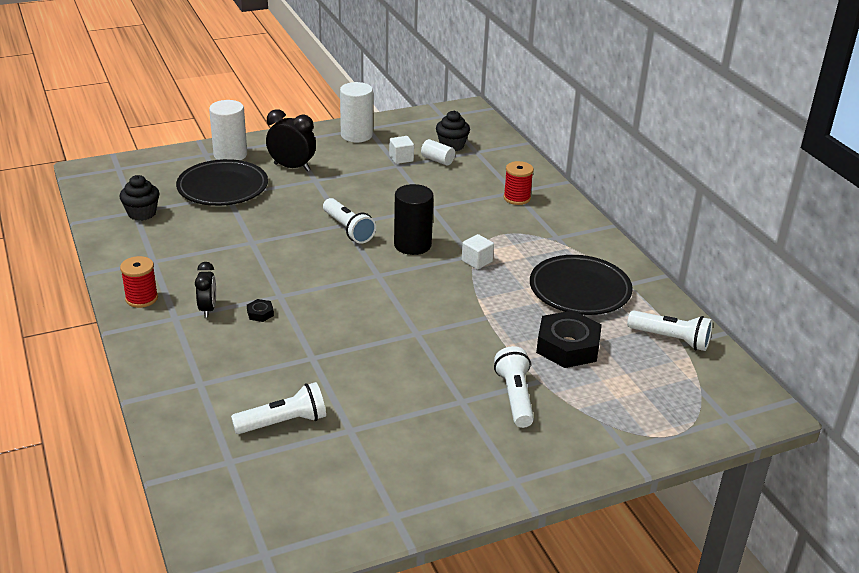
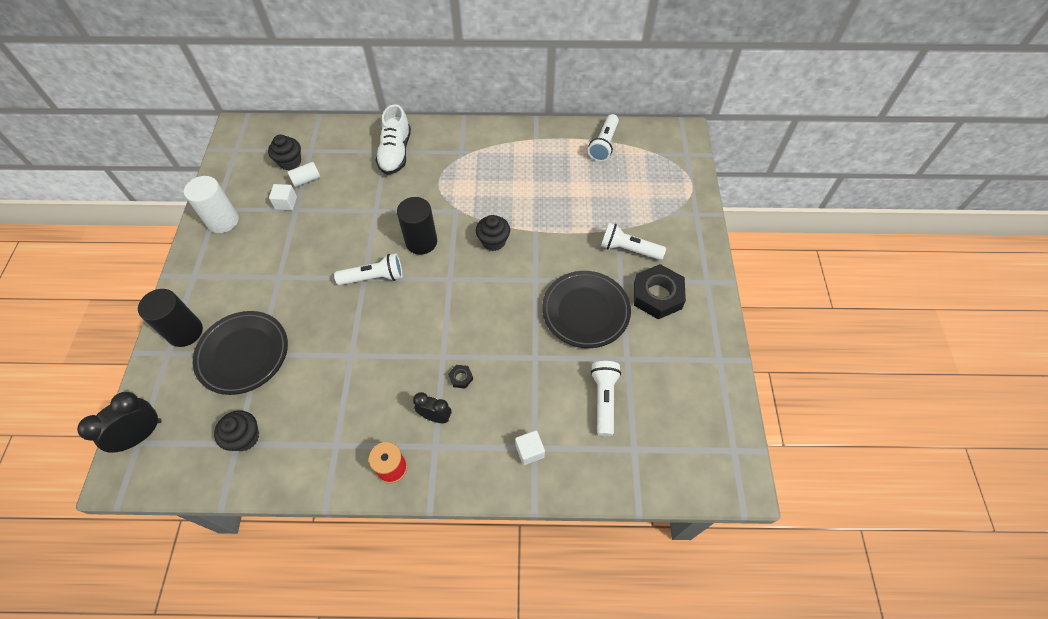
camera: 65 degrees left, 25 degrees up
(230, 155) = (185, 332): white cylinder -> black cylinder
(292, 167) = (245, 288): black clock -> black clock (141, 435)
(448, 291) = (493, 241): none -> black cupcake
(477, 261) = (465, 210): white cube -> white cube (529, 451)
(517, 198) = (395, 153): red spool -> white shoe
(567, 346) = (588, 199): black nut -> black nut (657, 295)
(579, 290) = (530, 167): black plate -> black plate (585, 311)
(671, 339) = (604, 144): white flashlight -> white flashlight turned 150 degrees clockwise

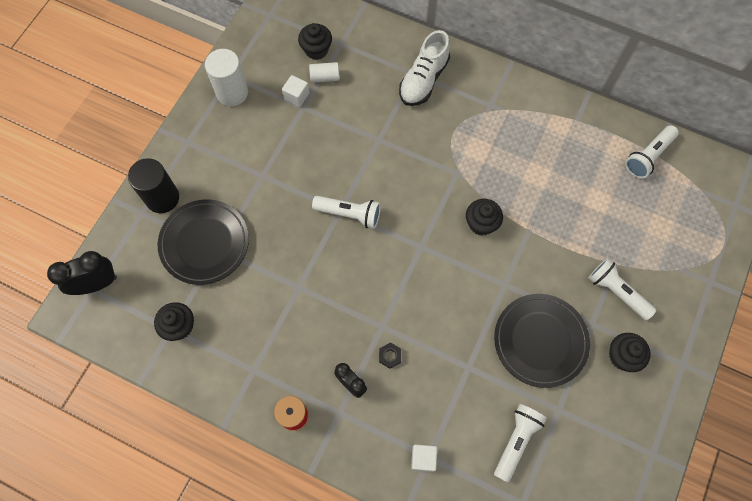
camera: 25 degrees right, 10 degrees up
(421, 242) = (409, 194): black cylinder -> none
(657, 295) = (622, 356): black nut -> black cupcake

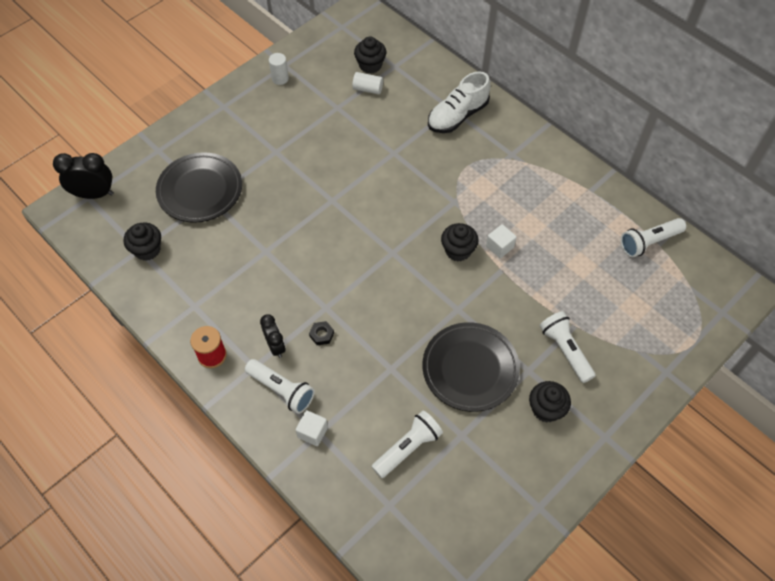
camera: 20 degrees right, 10 degrees down
(162, 198) = (181, 144): black cylinder -> none
(232, 92) = (280, 78): white cylinder -> white cylinder, size x0.56
(296, 96) = (335, 97): white cube -> white cube (499, 247)
(349, 214) = (339, 206): white flashlight -> white flashlight (282, 390)

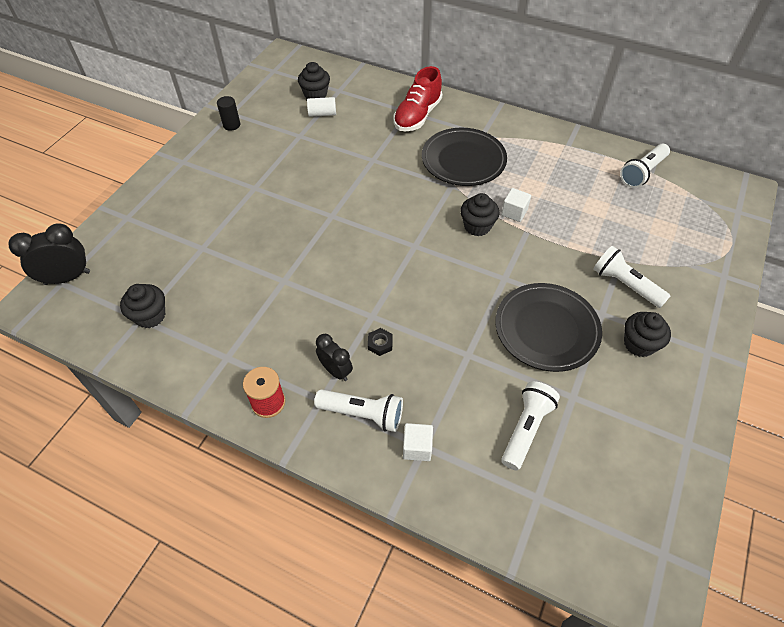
camera: 20 degrees left, 5 degrees down
(200, 190) = (188, 243): black plate -> black plate (463, 161)
(280, 78) = (231, 125): white cylinder -> black cylinder
(457, 116) = (417, 116): white shoe -> red shoe

